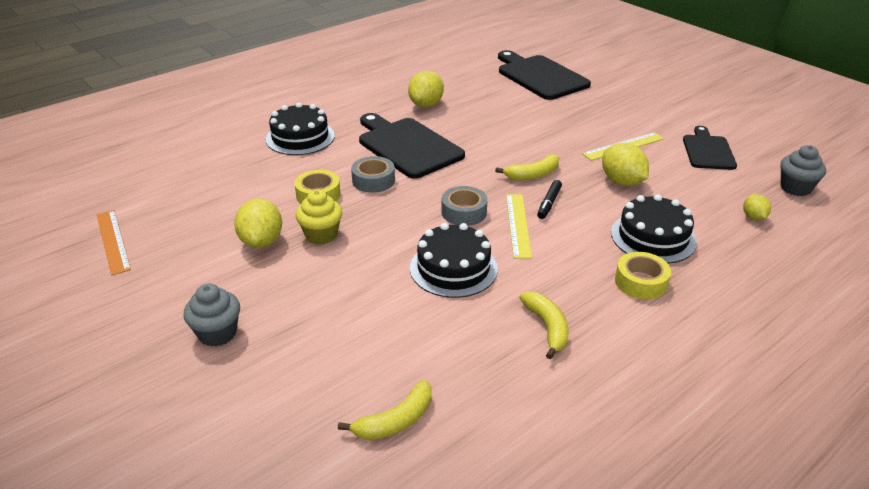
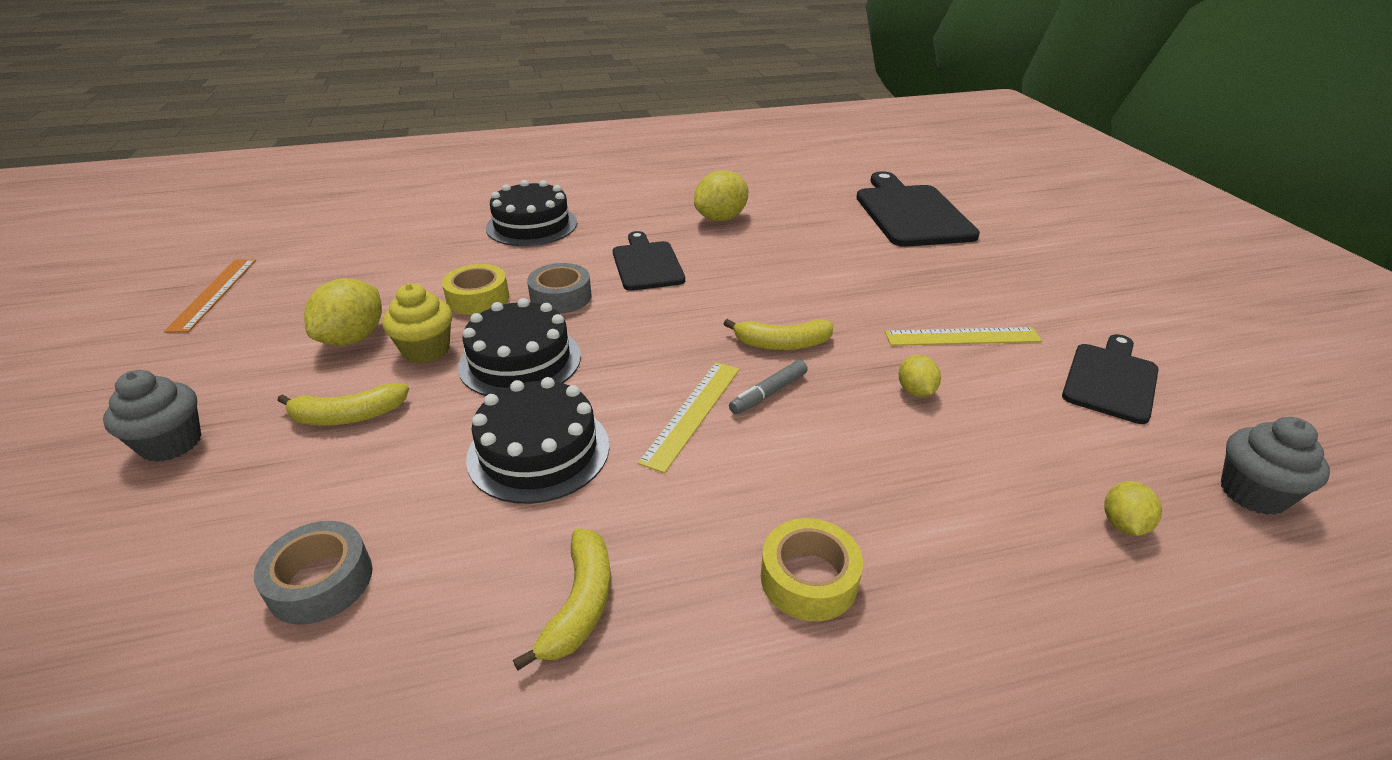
camera: 25 degrees right, 0 degrees up
(395, 421) = (207, 679): yellow banana -> yellow banana (348, 416)
(407, 146) = (647, 264): black cutting board -> black cutting board, size x0.62
(464, 212) = (633, 371): grey tape -> grey tape (320, 582)
(549, 203) = (768, 393): black marker -> grey marker
(622, 181) = (915, 391): yellow lemon -> yellow lemon, size x0.57
(653, 237) = (896, 502): black cake -> black cake (520, 361)

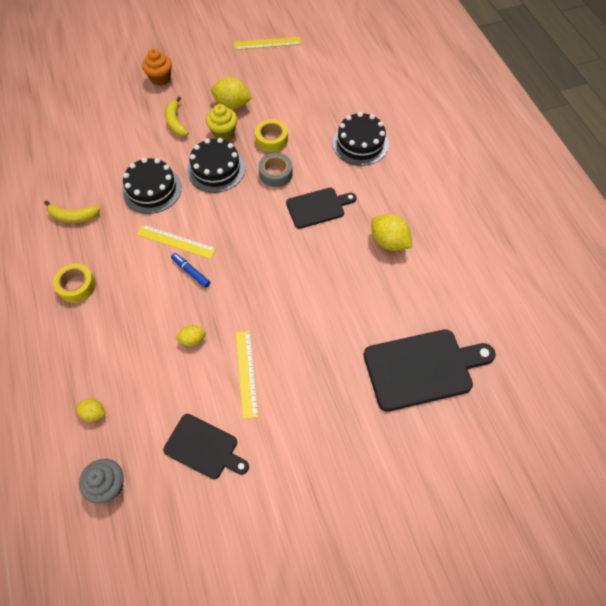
camera: 85 degrees right, 25 degrees up
(171, 443) = (160, 78): grey cupcake -> orange cupcake
(213, 294) = (267, 43): orange ruler -> yellow ruler
(320, 582) = (90, 145): grey tape -> none
(768, 393) = (191, 272): grey marker -> blue marker
(782, 344) = (235, 278): yellow banana -> none

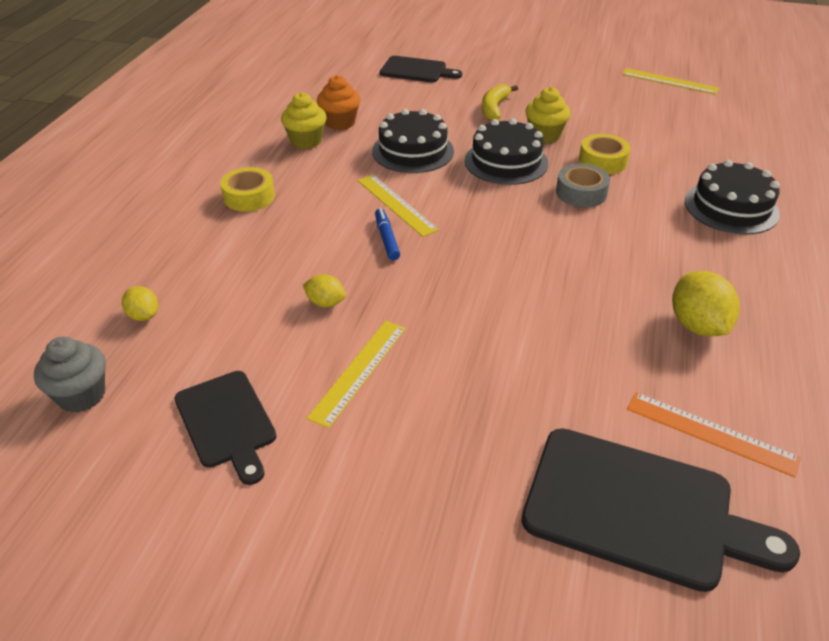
camera: 35 degrees right, 20 degrees down
(73, 216) = (306, 141): yellow banana -> yellow cupcake
(160, 78) = (510, 70): orange cupcake -> orange cupcake (340, 123)
(232, 104) = (578, 116): yellow lemon -> none
(318, 207) = (613, 246): black cutting board -> black cutting board (416, 70)
(429, 306) = (710, 433): none -> orange ruler

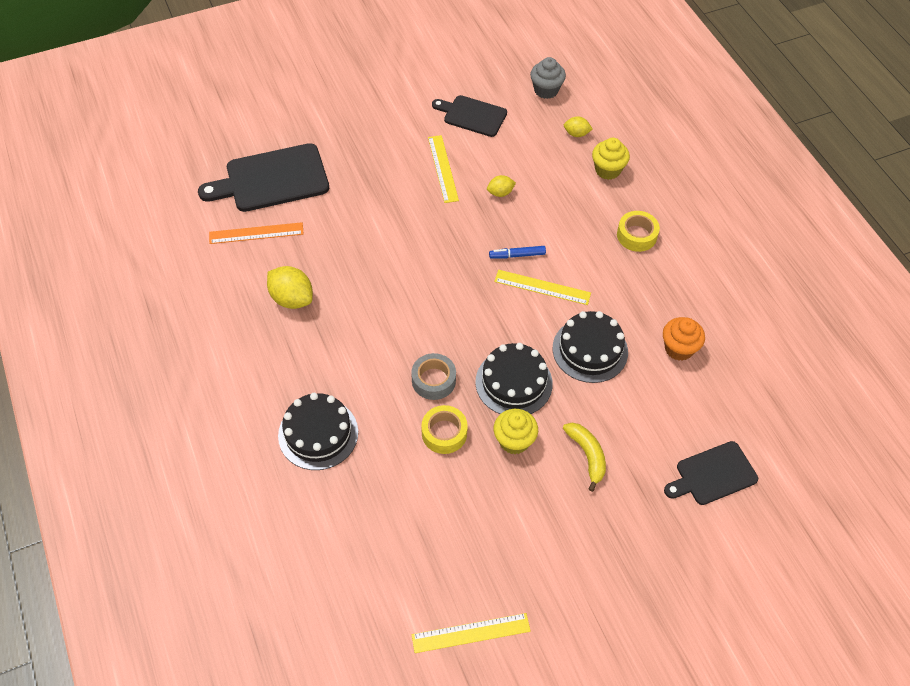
camera: 140 degrees right, 15 degrees up
(306, 141) = (674, 310): yellow cupcake -> yellow cupcake (607, 170)
(387, 239) = (517, 255): blue marker -> blue marker turned 135 degrees clockwise

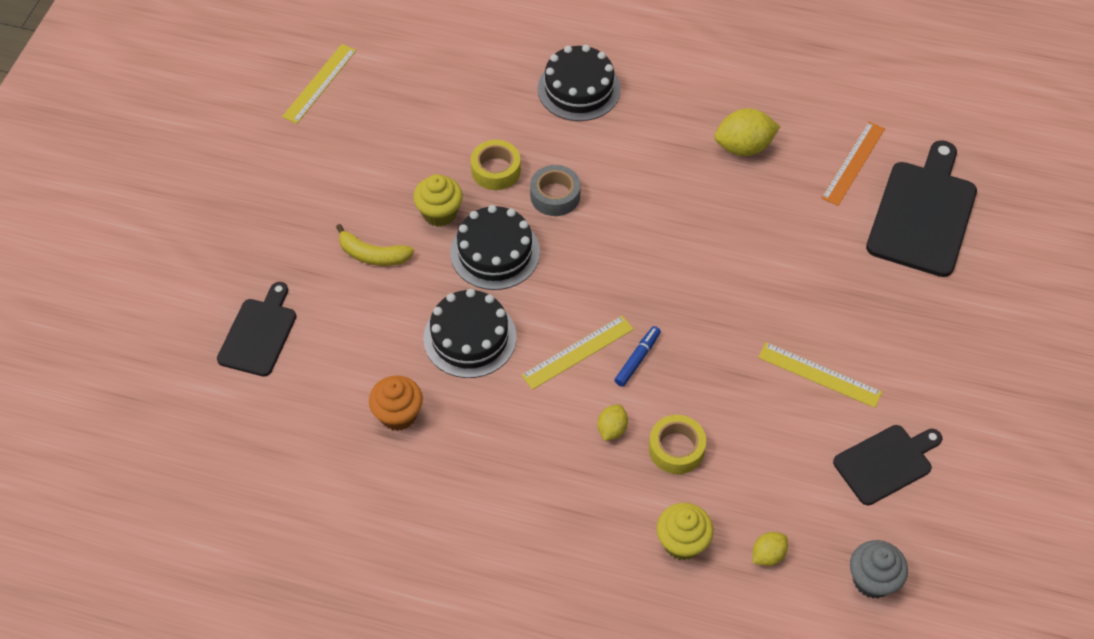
camera: 130 degrees right, 0 degrees up
(500, 193) = (737, 405): yellow lemon -> yellow lemon (612, 429)
(636, 235) = (564, 493): yellow tape -> yellow tape (676, 449)

